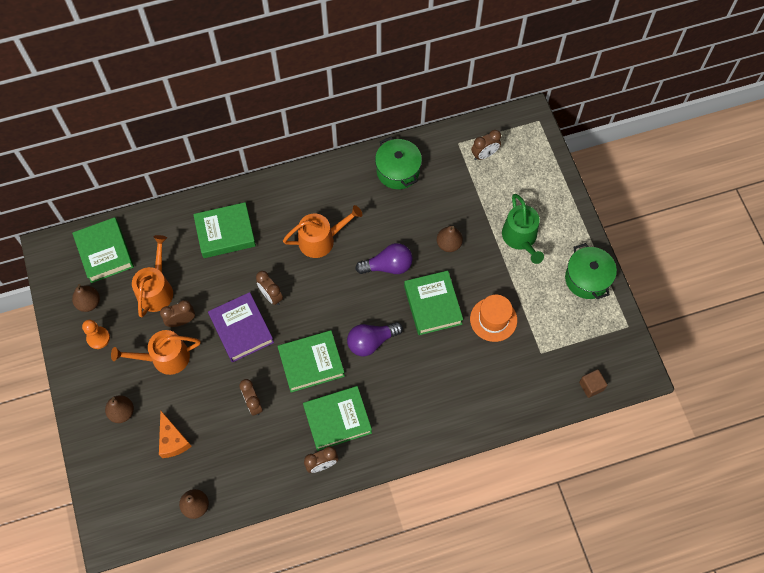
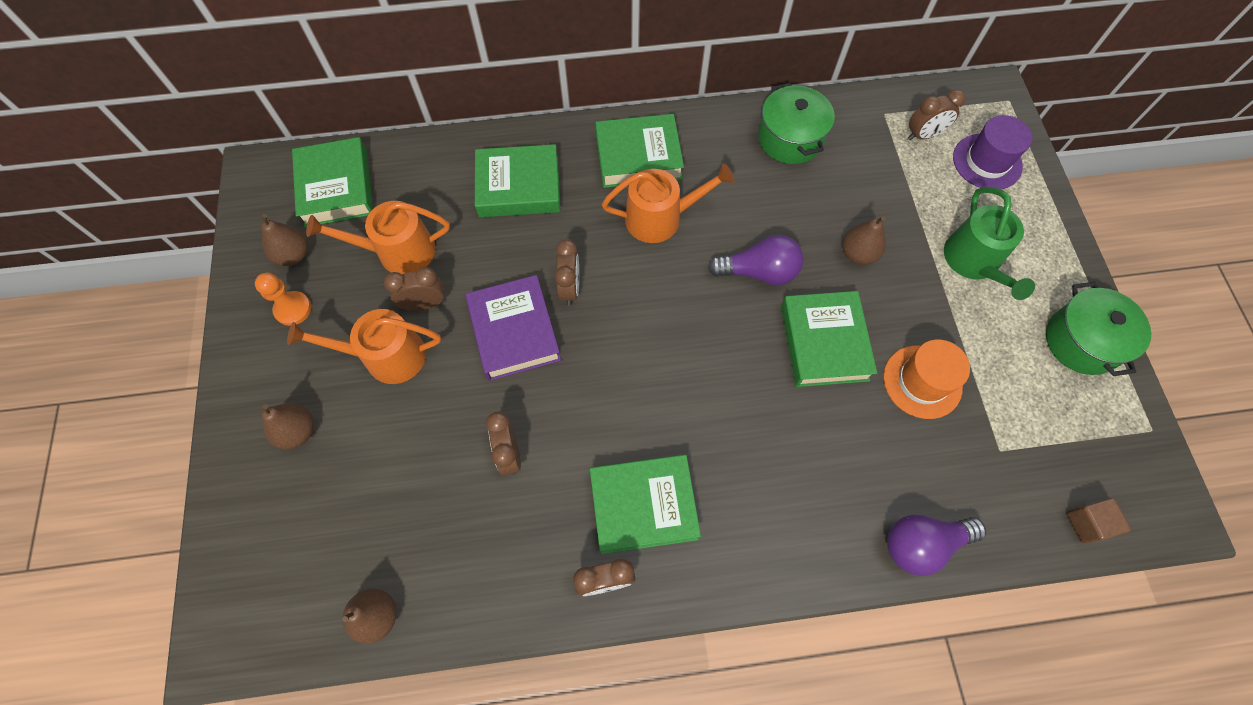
camera: 10 degrees right, 0 degrees up
(156, 289) = (398, 252): orange watering can -> orange watering can turned 120 degrees counterclockwise
(172, 440) = (366, 492): orange cheese -> none
(271, 296) = (570, 288): brown clock -> brown clock turned 150 degrees counterclockwise
(311, 363) = (615, 403): green book -> green book (638, 156)
(371, 342) = (717, 385): purple light bulb -> purple light bulb (922, 544)
(526, 168) = (987, 162): none -> purple hat

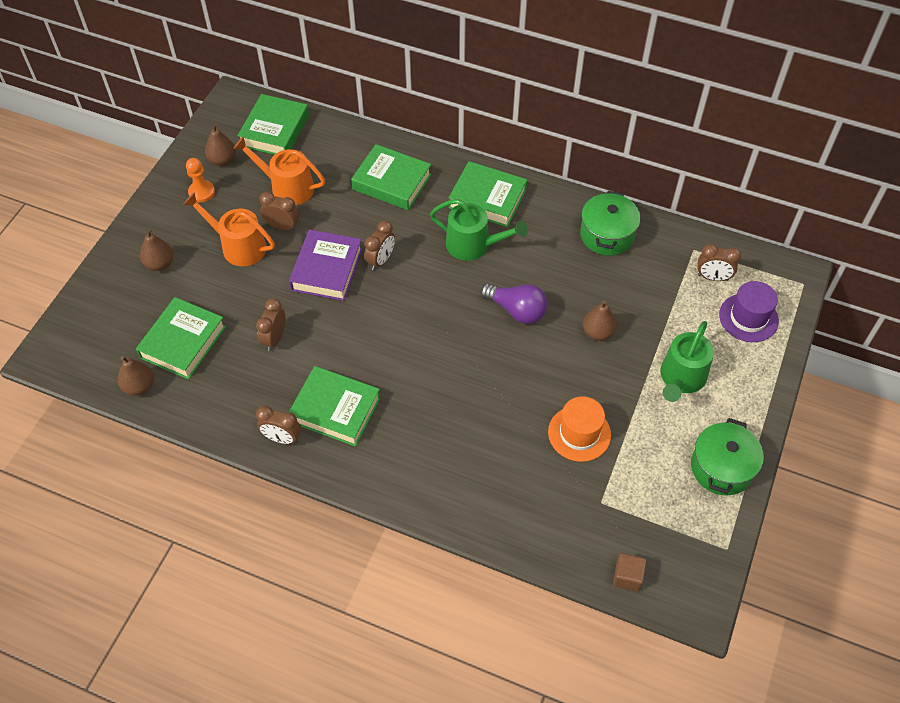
camera: 30 degrees right, 10 degrees down
(660, 218) = (473, 245): orange watering can -> green watering can
(824, 343) = (528, 375): green book -> green book (183, 342)
(922, 544) = (500, 526): purple light bulb -> none

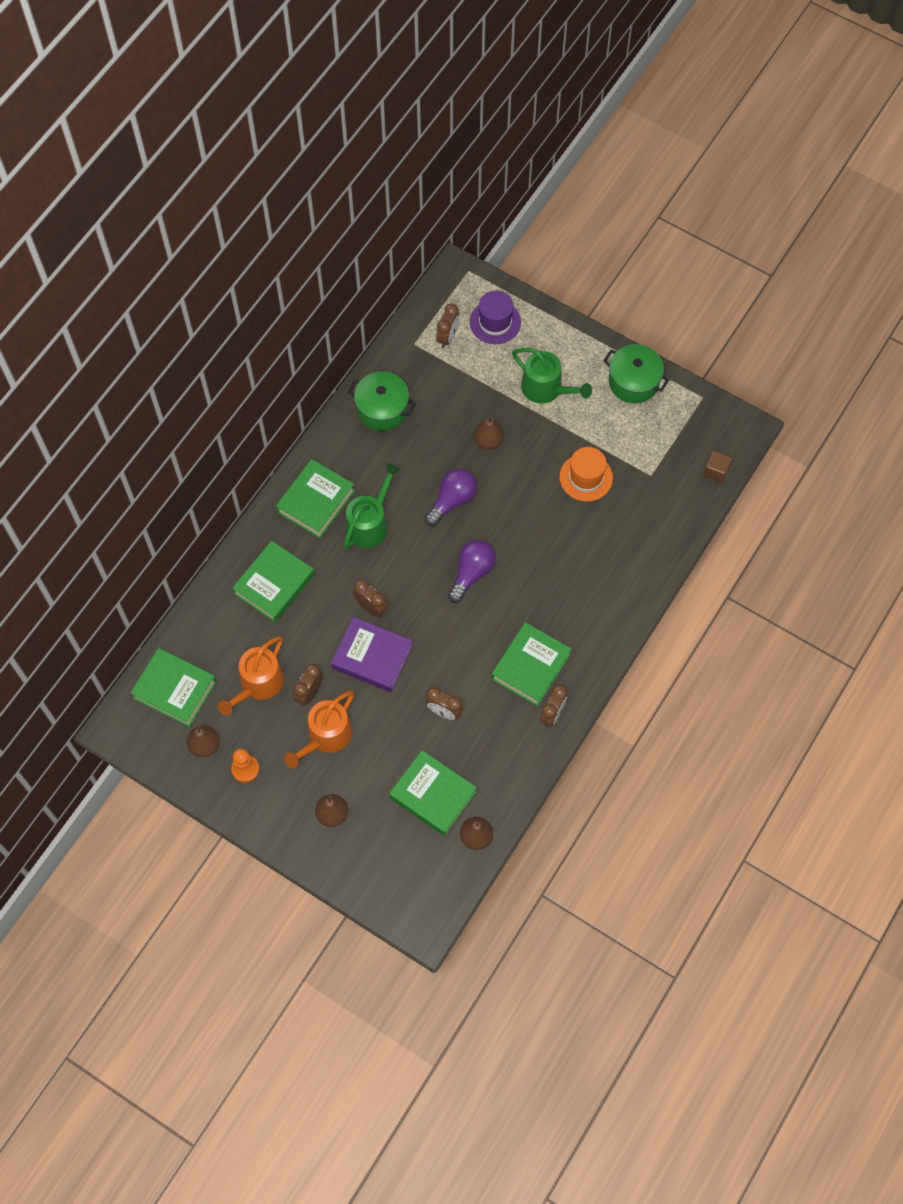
camera: 80 degrees left, 10 degrees up
(435, 340) = (471, 573): none -> purple light bulb

